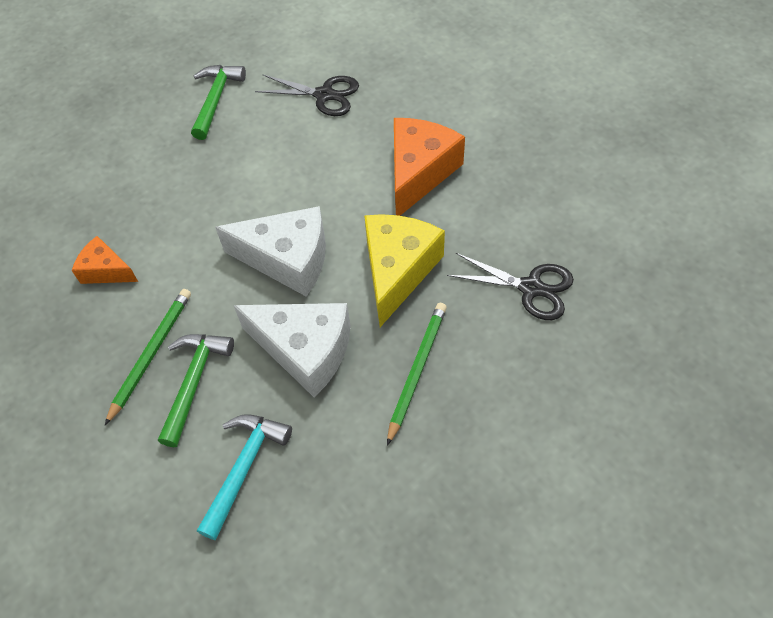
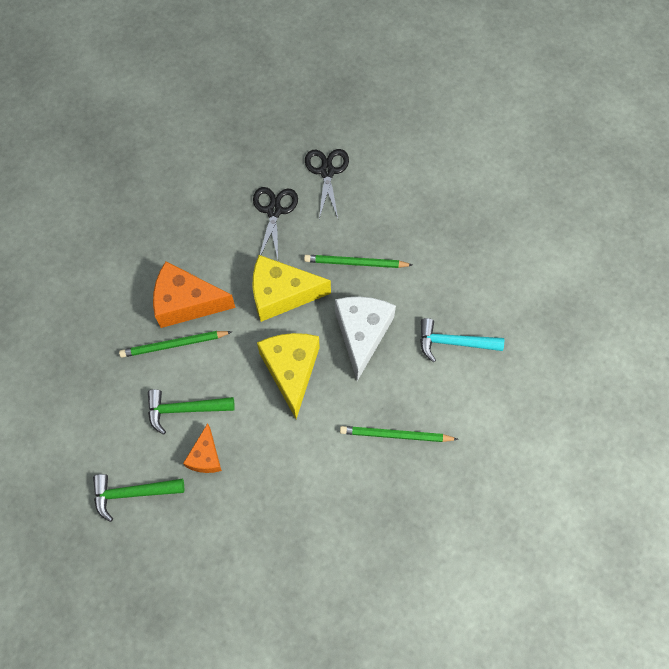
camera: 110 degrees left, 10 degrees up
(106, 270) = (337, 503): orange cheese -> orange cheese (205, 456)
(194, 382) = (407, 396): green hammer -> green hammer (185, 409)
(288, 260) = (291, 370): white cheese -> yellow cheese
(324, 95) = (111, 400): black scissors -> black scissors (327, 172)
(368, 154) = (174, 345): none -> green pencil

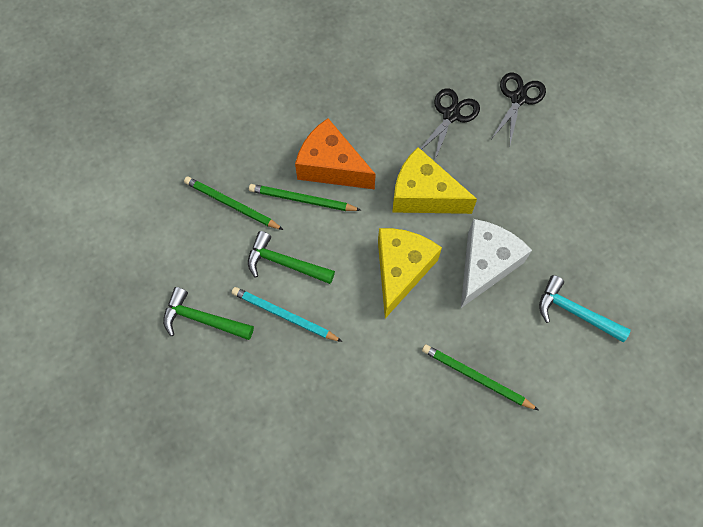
camera: 25 degrees right, 0 degrees up
(205, 456) = (284, 315): orange cheese -> turquoise pencil
(355, 263) = (508, 195): green pencil -> green pencil (231, 205)

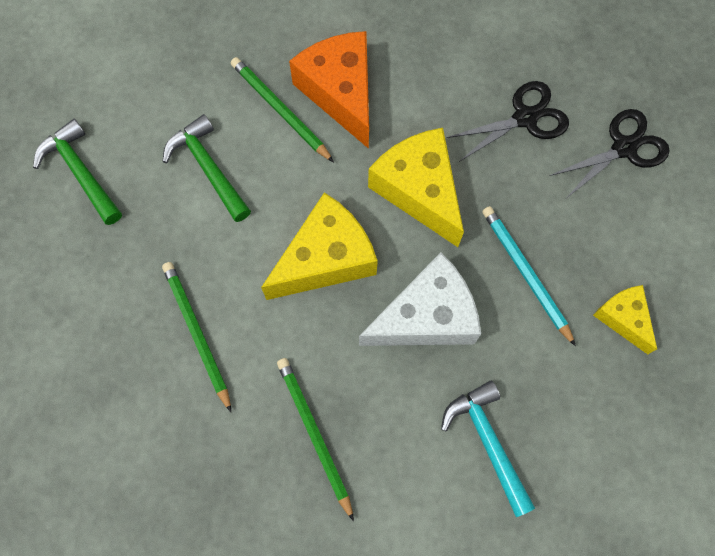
camera: 35 degrees right, 5 degrees up
(231, 205) = (202, 68): green pencil -> green pencil (197, 333)
(284, 315) = (164, 224): turquoise pencil -> turquoise pencil (525, 274)
(591, 194) = (623, 318): none -> yellow cheese

